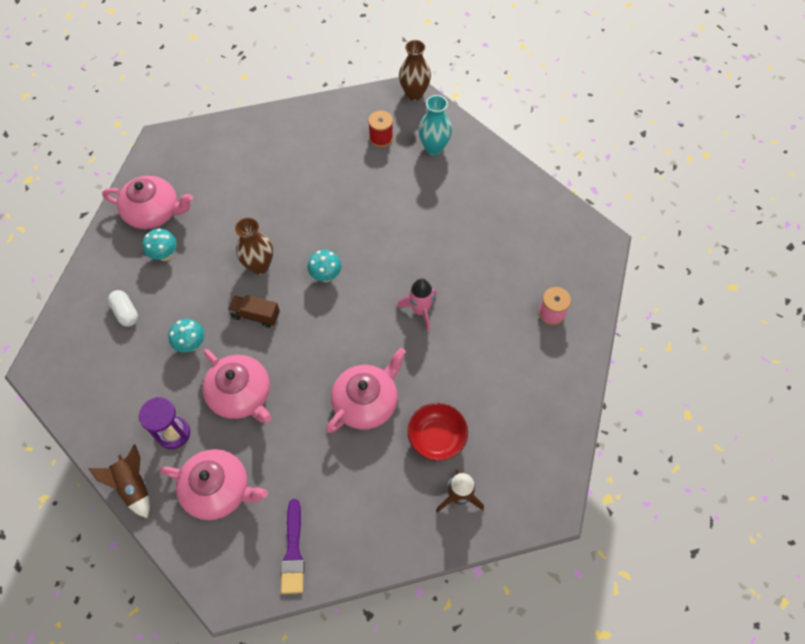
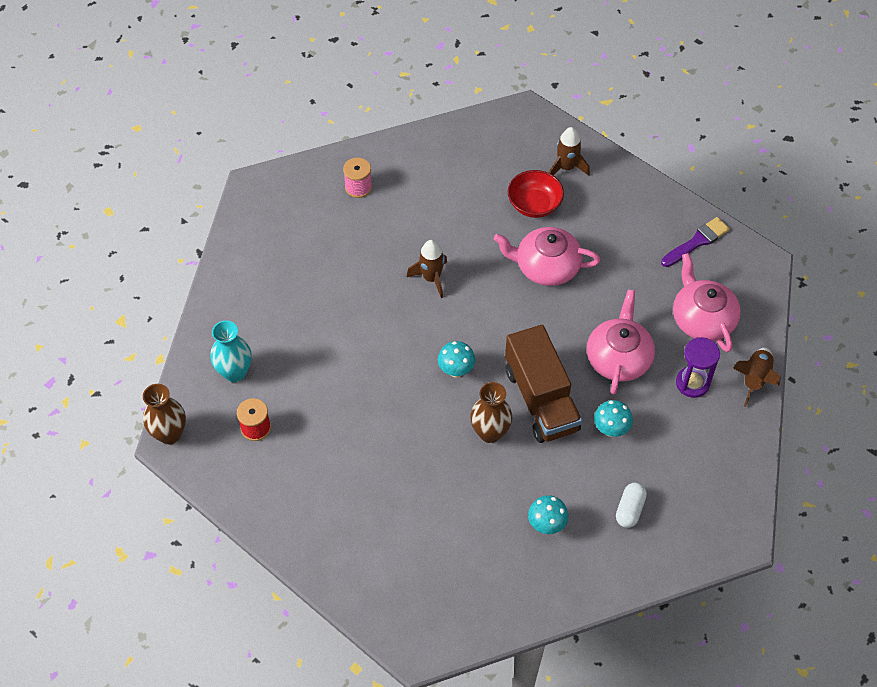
camera: 125 degrees left, 5 degrees down
(154, 212) = (509, 576): pink teapot -> none
(255, 315) = (541, 399): brown truck -> brown truck, size x2.02
(420, 310) = (431, 278): pink rocket -> brown rocket

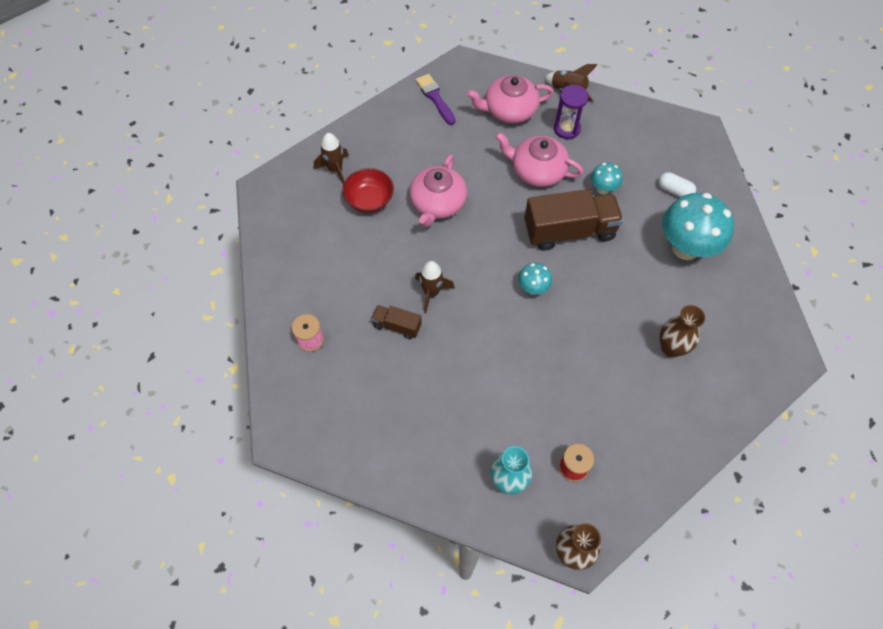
camera: 80 degrees left, 5 degrees up
(386, 255) = (397, 326): none -> brown truck
(490, 433) = (597, 273): brown vase -> brown vase (671, 348)
(546, 525) = (685, 248): turquoise mushroom -> turquoise mushroom, size x2.06

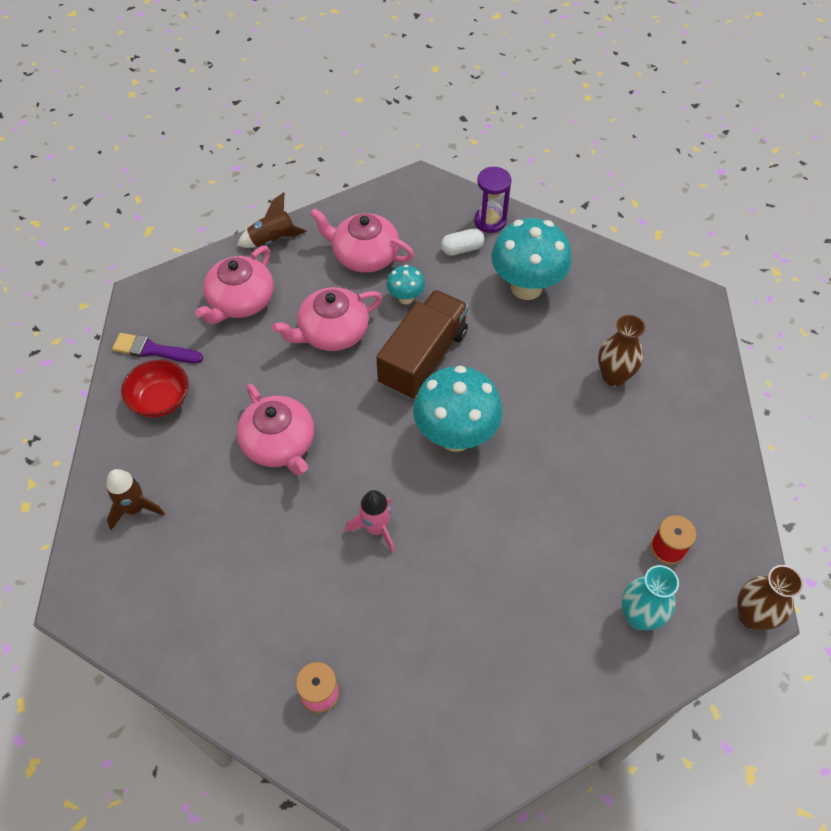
camera: 50 degrees left, 5 degrees down
(369, 200) = (209, 504): red bowl -> red bowl (160, 400)
(397, 326) = (384, 591): brown truck -> none
(431, 292) = (376, 528): brown rocket -> pink rocket
(533, 288) = (455, 436): turquoise mushroom -> turquoise mushroom, size x2.06
(567, 129) = (312, 273): purple hourglass -> purple hourglass (490, 221)
(610, 144) = (365, 255): none -> pink teapot

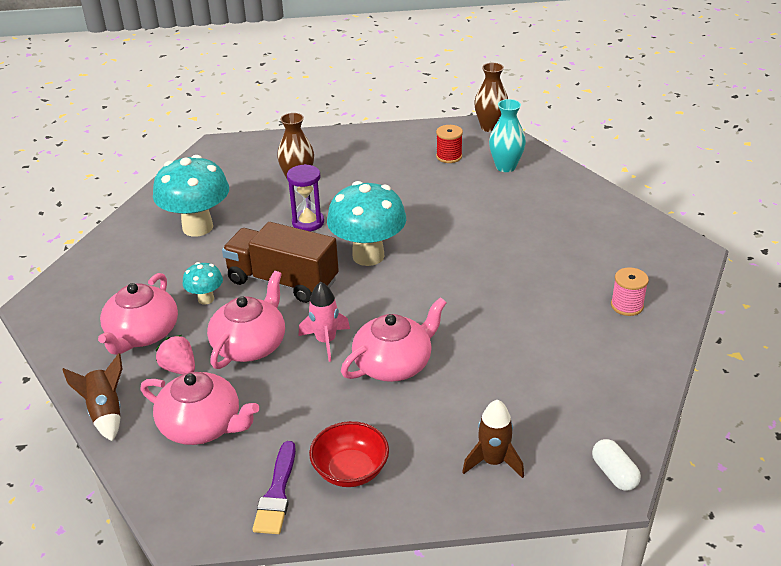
camera: 95 degrees left, 20 degrees down
(313, 283) = (179, 368): none -> pink strawberry
(332, 332) = (250, 345): pink teapot -> pink teapot turned 120 degrees counterclockwise
(376, 528) = (471, 291): pink rocket -> pink rocket (326, 341)
(462, 249) = (143, 268): white capsule -> white capsule (614, 474)
(490, 221) = (107, 253): purple hourglass -> purple hourglass (308, 222)

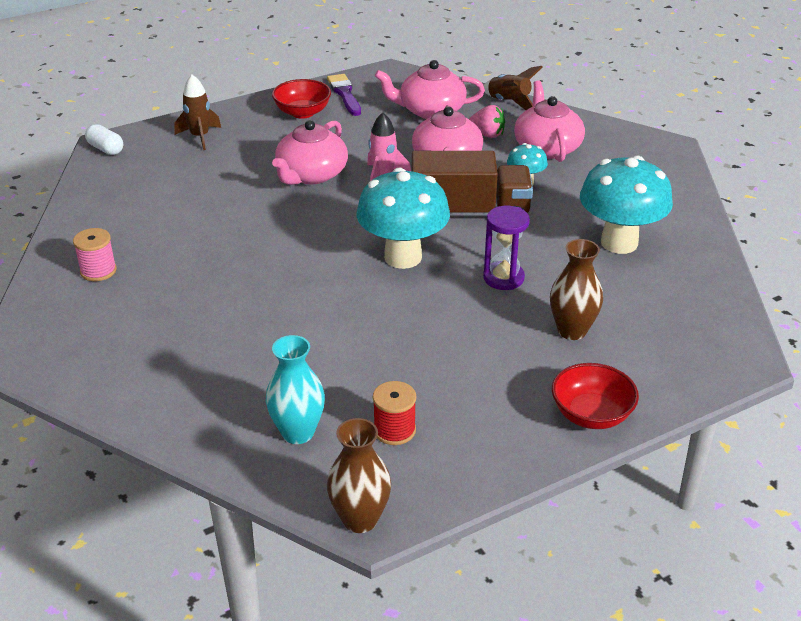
camera: 155 degrees right, 0 degrees up
(334, 140) = (591, 414): none -> red bowl

